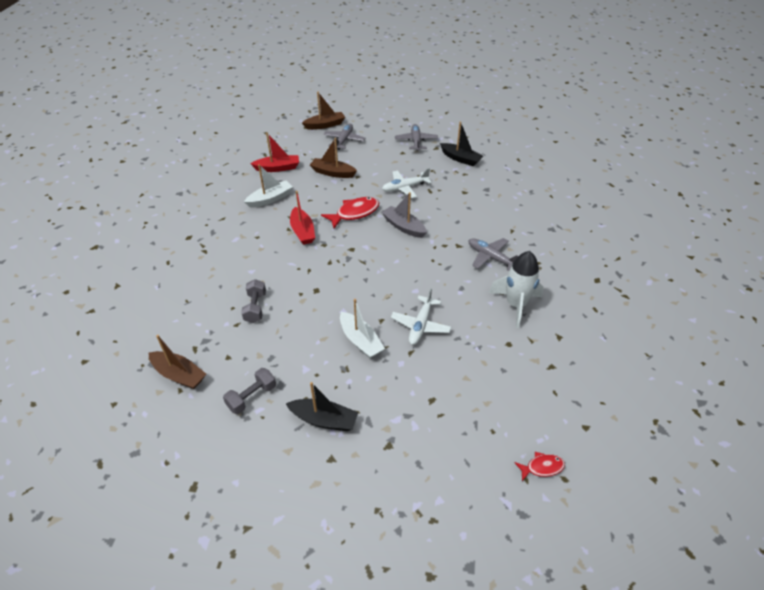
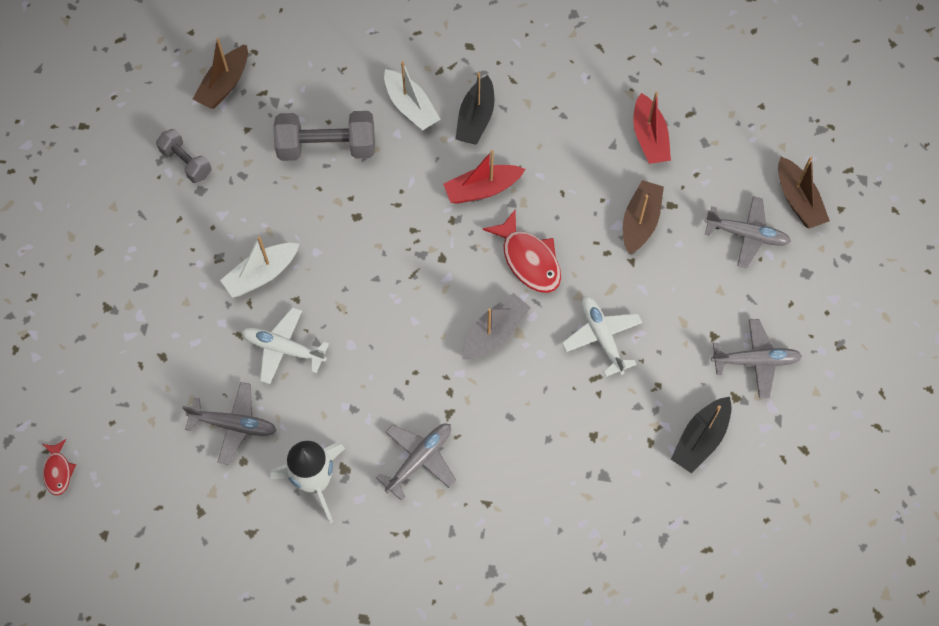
camera: 90 degrees right, 20 degrees up
(255, 307) = (327, 147): grey dumbbell -> grey dumbbell, size x1.68
(270, 199) = (562, 137): white boat -> white boat (411, 107)
(324, 420) = (147, 239): black boat -> black boat (476, 119)
(482, 350) = (234, 425): none -> grey plane

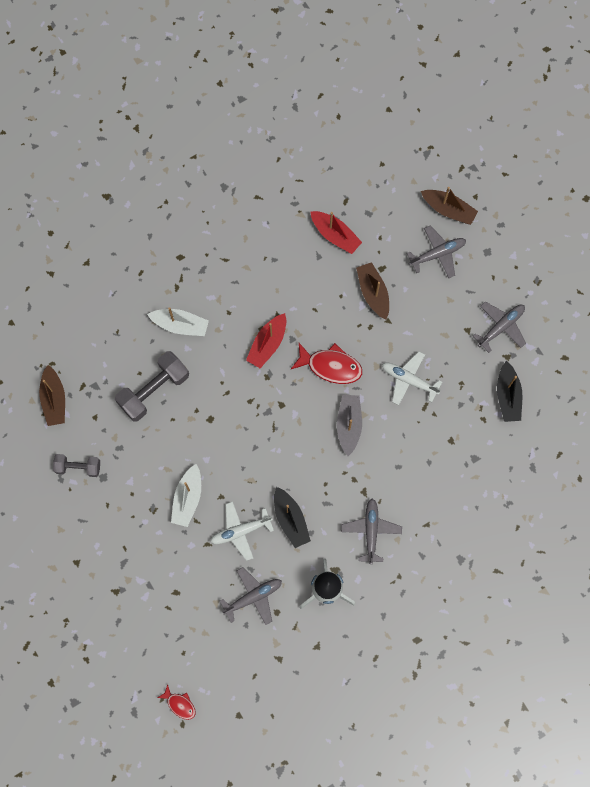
camera: 40 degrees left, 10 degrees up
(476, 119) = (225, 302): black boat -> black boat (290, 519)

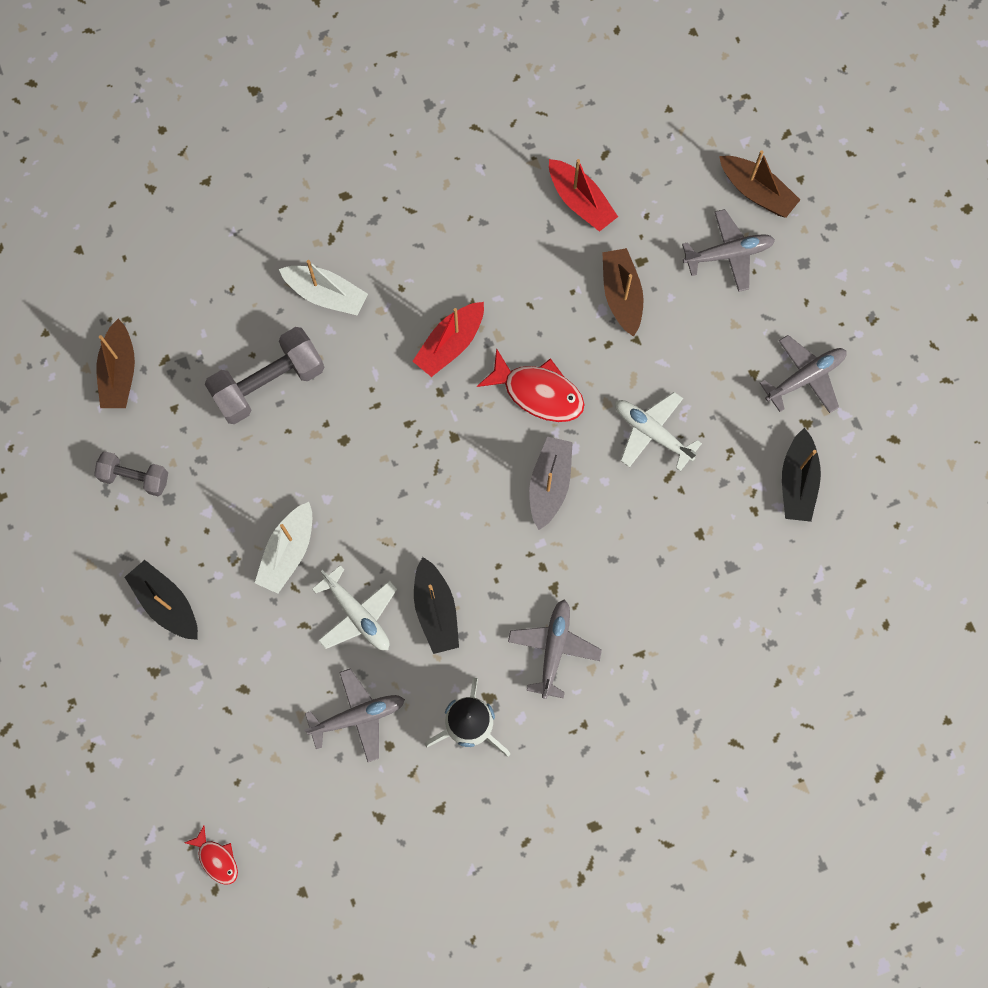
camera: 10 degrees right, 0 degrees up
(115, 545) = (166, 603): none -> black boat
(240, 531) = (357, 614): white plane -> white plane turned 120 degrees counterclockwise

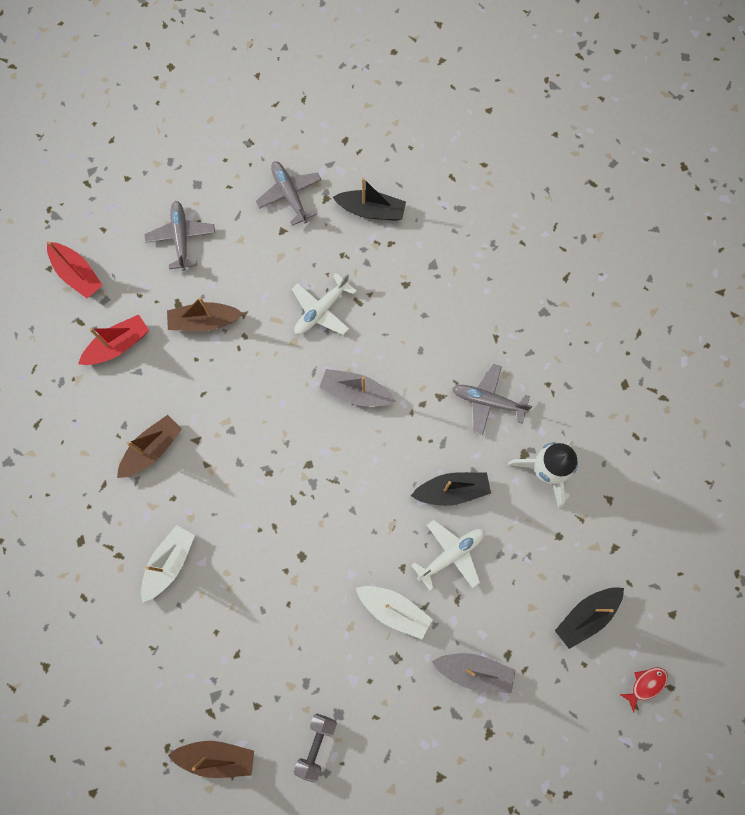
camera: 85 degrees left, 0 degrees up
(166, 603) = (430, 720): black boat -> black boat (586, 616)
(223, 650) = (474, 671): none -> grey boat
(268, 383) = (244, 619): grey dumbbell -> none
(358, 716) = (534, 560): grey plane -> none
(450, 344) = (228, 461): red boat -> red boat (77, 274)
(538, 392) = (278, 394): red fish -> none
(756, 192) = (132, 211): brown boat -> brown boat (152, 449)

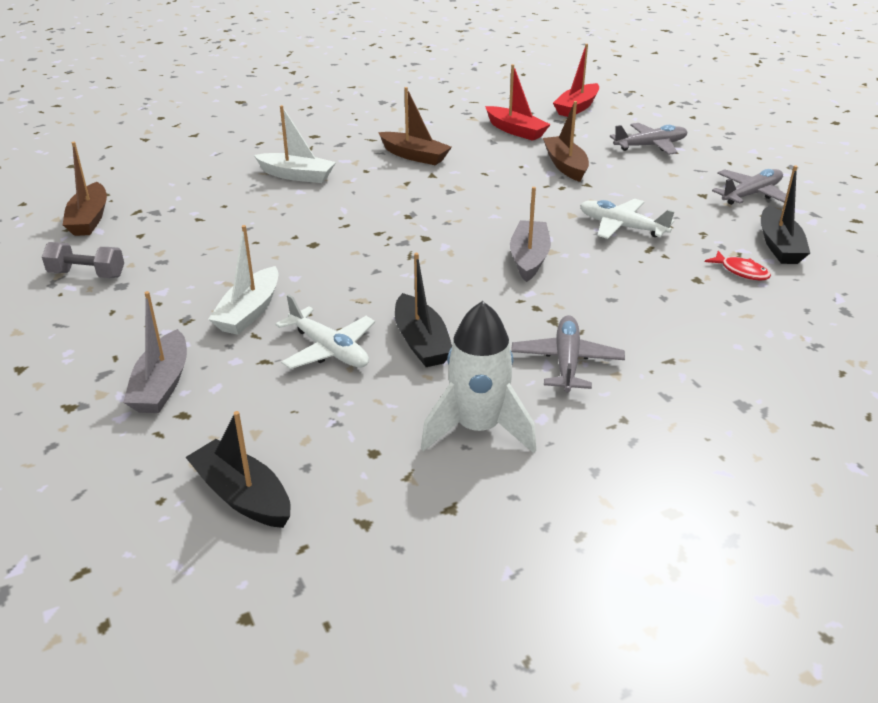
camera: 80 degrees right, 40 degrees down
(646, 685) = (114, 586): red fish -> red fish (741, 271)

